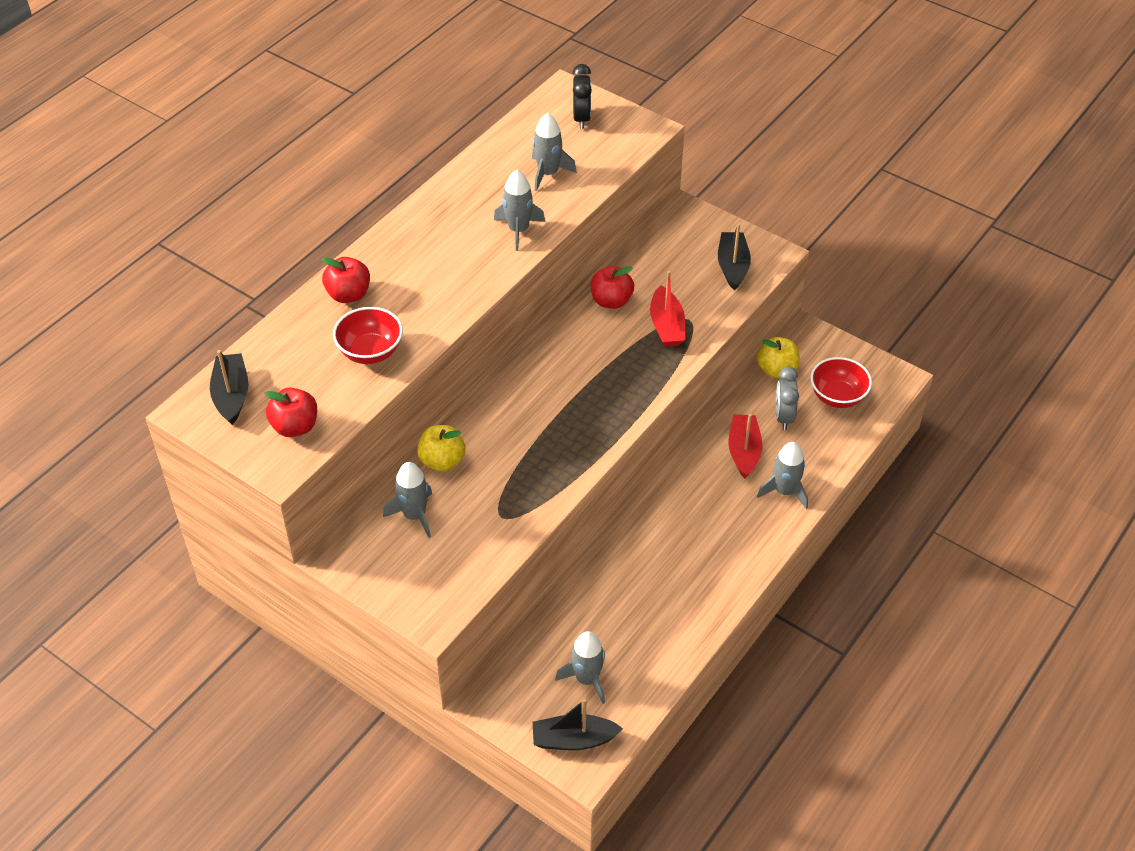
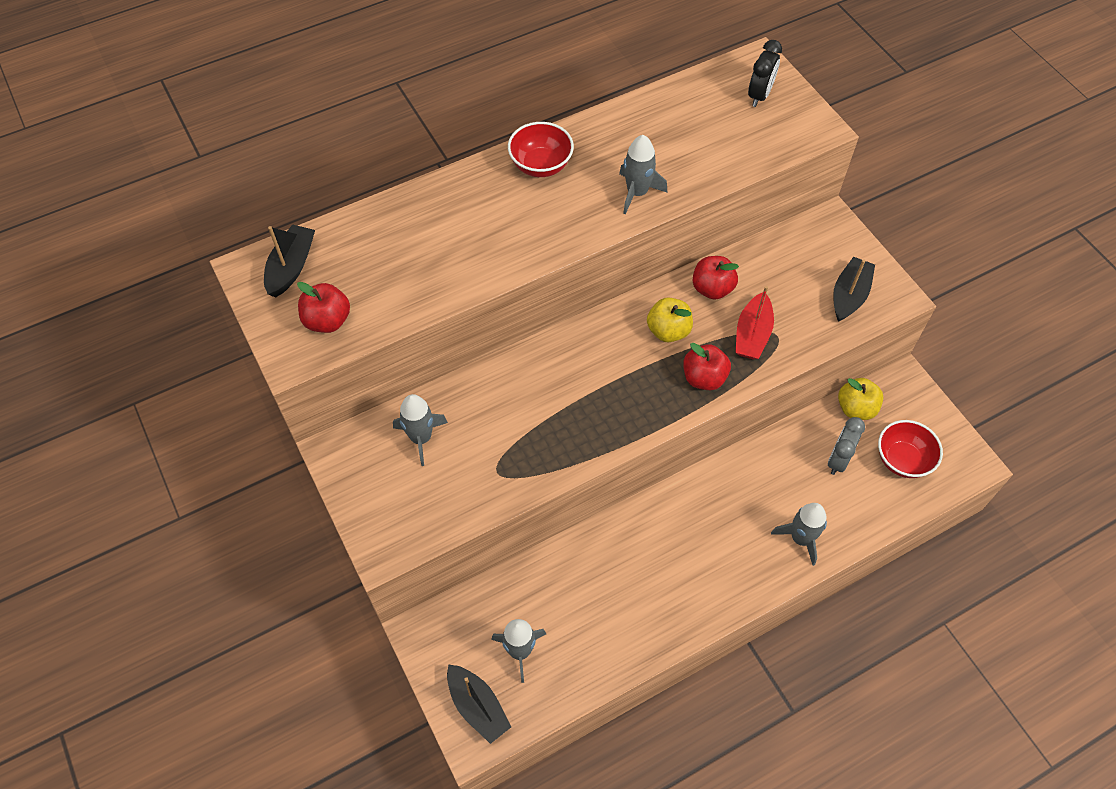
camera: 25 degrees right, 10 degrees up
(348, 294) = (446, 203): red apple -> red apple (704, 378)
(370, 352) = (434, 270): red bowl -> red bowl (541, 165)
(442, 461) = (473, 392): yellow apple -> yellow apple (668, 331)
(548, 173) = (697, 143): grey rocket -> none
(573, 739) = (477, 706): black boat -> black boat turned 150 degrees counterclockwise
(744, 451) = (781, 480): red boat -> none

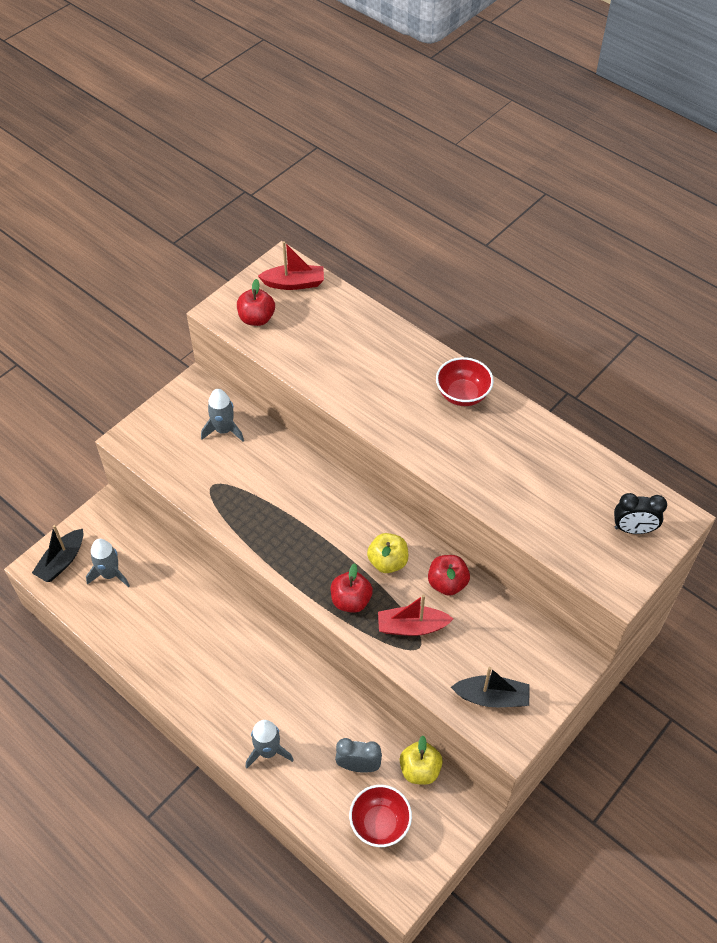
camera: 70 degrees right, 5 degrees down
(291, 267) = (294, 283): black boat -> red boat
(637, 193) = (467, 467): grey rocket -> none

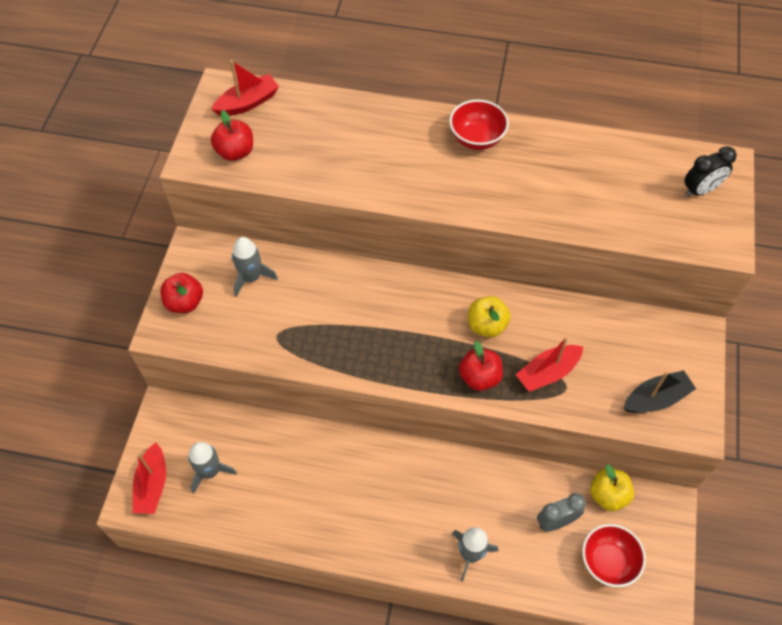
camera: 30 degrees left, 5 degrees up
(62, 561) = (152, 485): black boat -> red boat
(447, 583) = (550, 318): red apple -> red apple (185, 302)

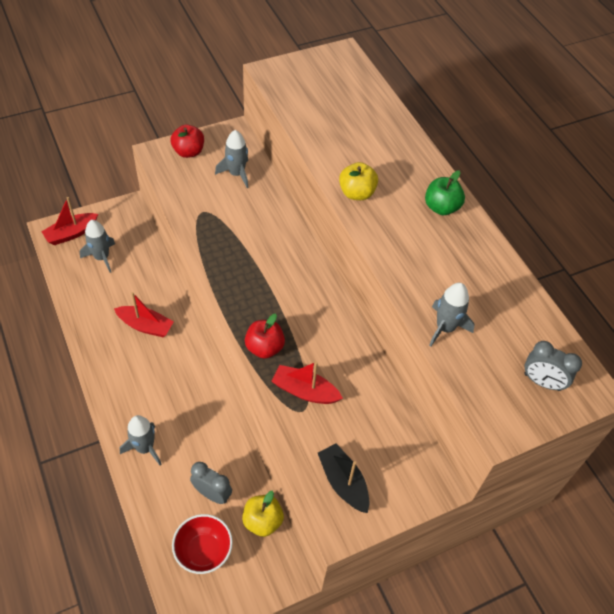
camera: 50 degrees right, 5 degrees down
(235, 152) = (297, 87): red apple -> none
(248, 103) = (344, 71): red boat -> red boat (145, 326)
(476, 139) = (441, 207): red bowl -> green apple
(486, 325) = (313, 329): yellow apple -> yellow apple (356, 193)
(606, 219) = (445, 328): none -> grey rocket
(656, 398) = (343, 482): black boat -> black boat turned 150 degrees counterclockwise
(700, 190) = (542, 382): black clock -> grey clock

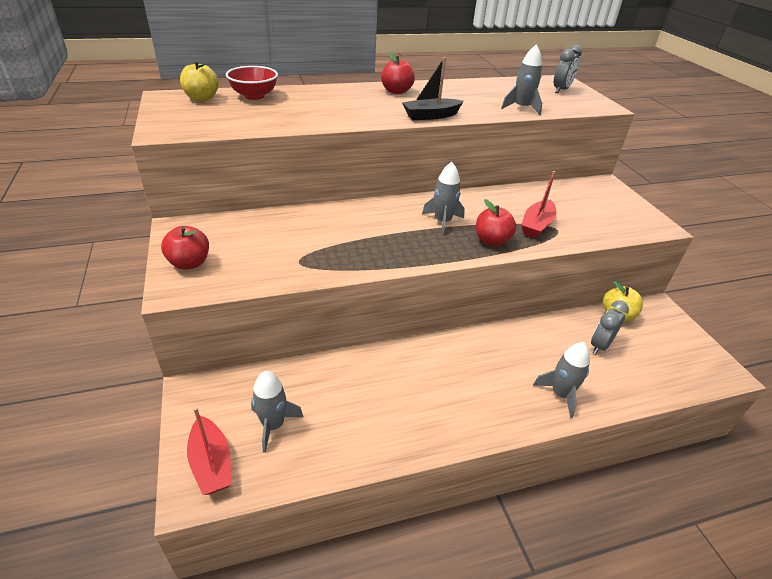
camera: 80 degrees left, 15 degrees down
(145, 326) = (397, 384): red boat -> none
(203, 551) = (658, 357): red bowl -> red bowl (254, 96)
(236, 174) = (248, 232): grey rocket -> grey rocket (442, 222)
(343, 482) = (619, 219): black boat -> black boat (431, 116)
(356, 193) = (371, 117): yellow apple -> yellow apple (202, 98)
(441, 207) = (396, 91): green apple -> red apple

